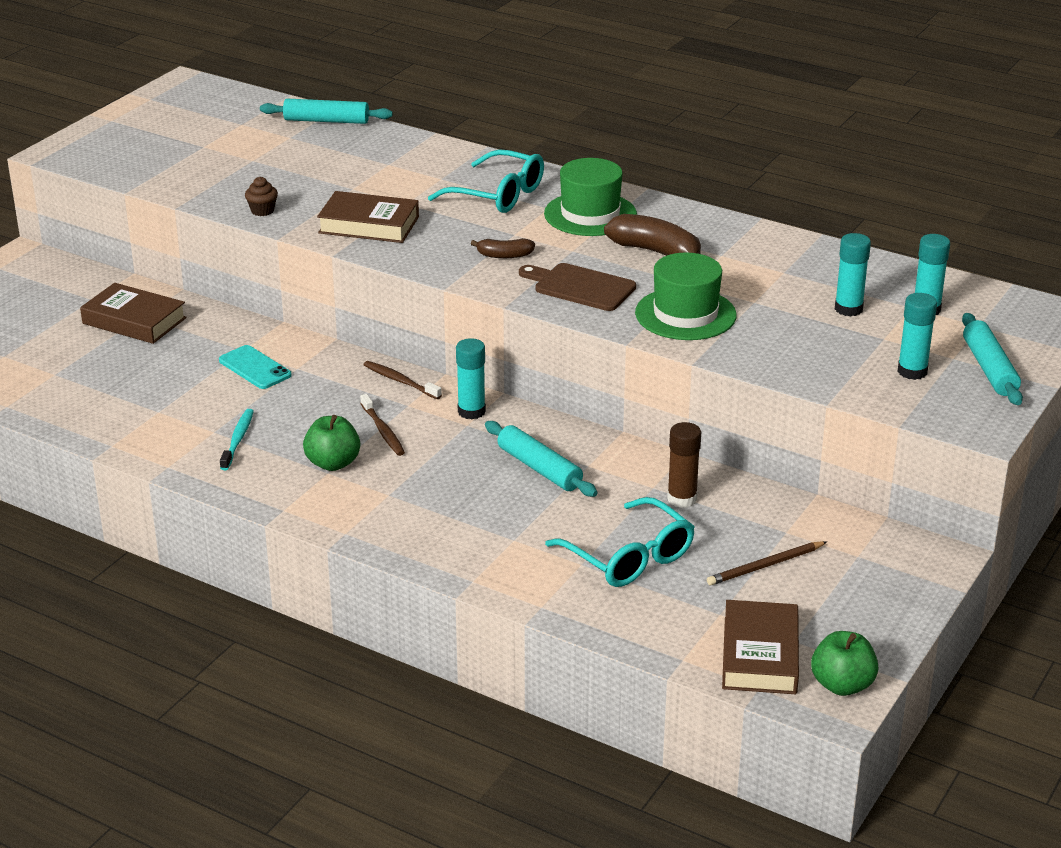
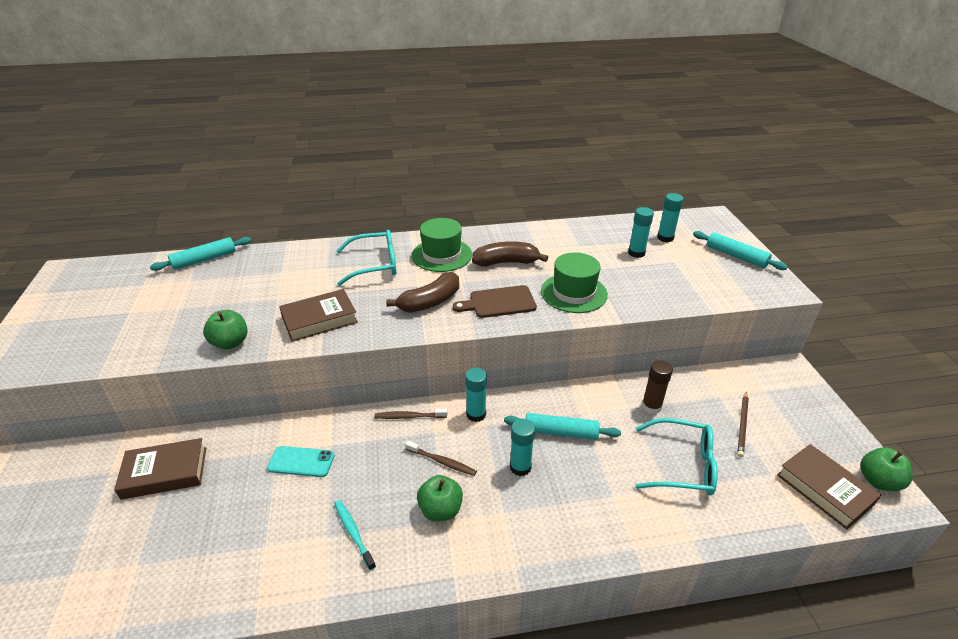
camera: 40 degrees left, 5 degrees up
(262, 211) = (230, 343): brown cupcake -> green apple
(504, 255) = (430, 302): brown banana -> brown banana, size x1.81
(912, 371) = (713, 274): turquoise glue stick -> turquoise glue stick (520, 467)

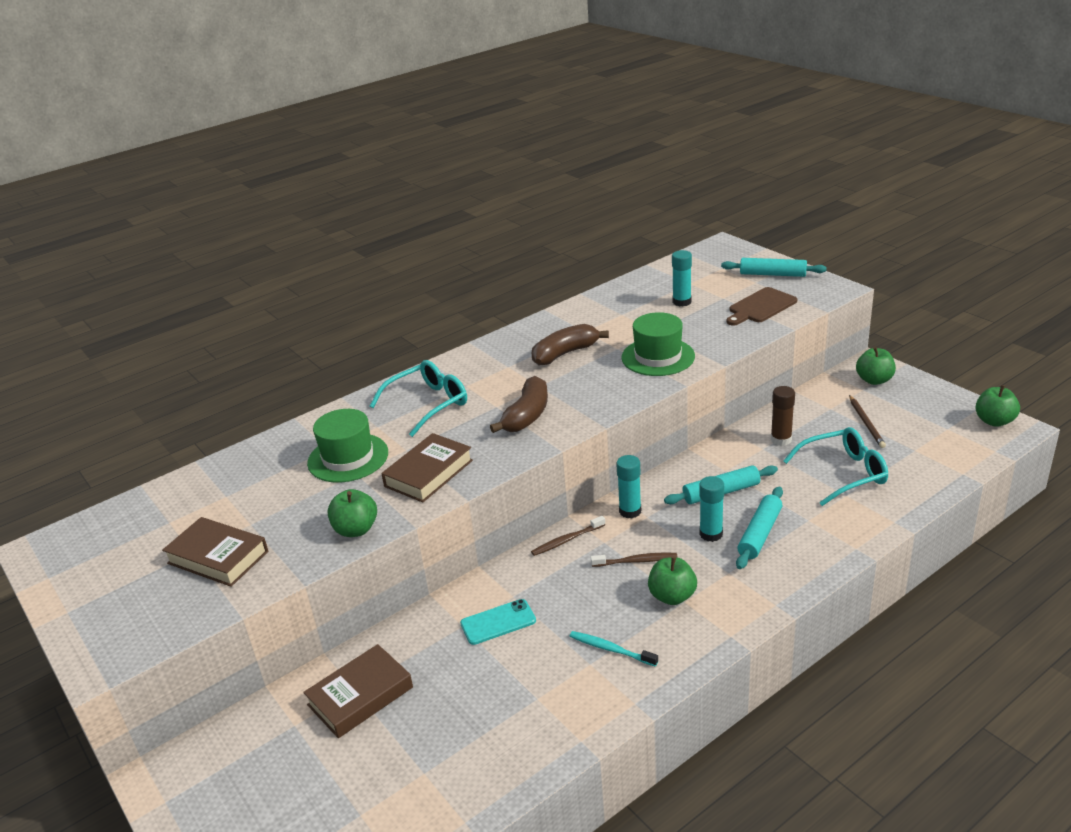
camera: 25 degrees left, 5 degrees down
(204, 259) = (215, 471): turquoise rolling pin -> turquoise rolling pin (759, 534)
(441, 255) = (490, 370): green hat -> green hat (348, 458)
(499, 302) = (595, 390): brown cutting board -> brown cutting board (760, 307)
(665, 238) = (695, 279): turquoise glue stick -> none
(782, 386) = (874, 380): none -> green apple
(824, 489) = (961, 444): brown book -> brown book (218, 557)

